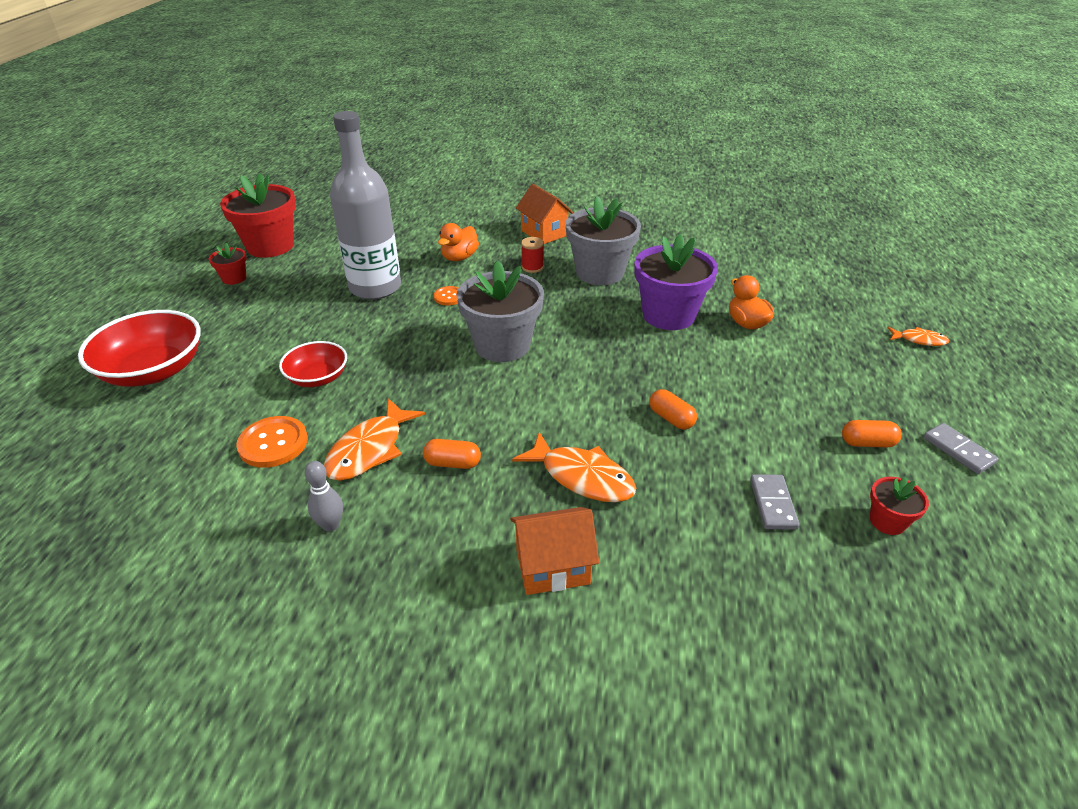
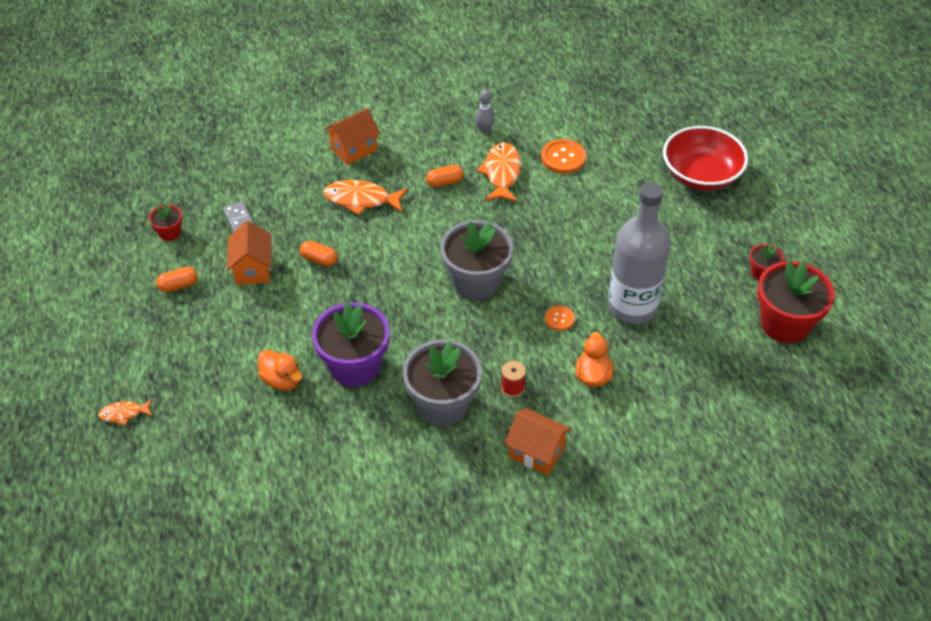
camera: 155 degrees right, 10 degrees up
(317, 377) = (585, 207): red bowl -> none
(762, 433) = (253, 269): none -> orange house
(958, 450) = (114, 301): grey domino -> none

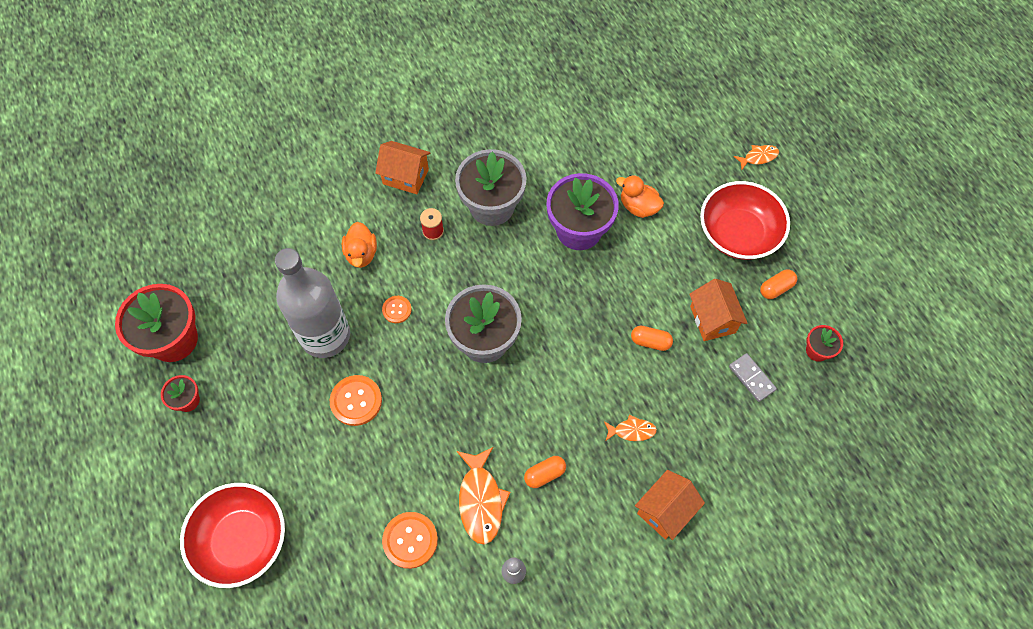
camera: 170 degrees right, 15 degrees up
(189, 339) = (738, 233): none -> red bowl
(361, 200) = (632, 430): orange fish -> orange fish, size x0.56
(603, 252) = (356, 401): none -> orange button

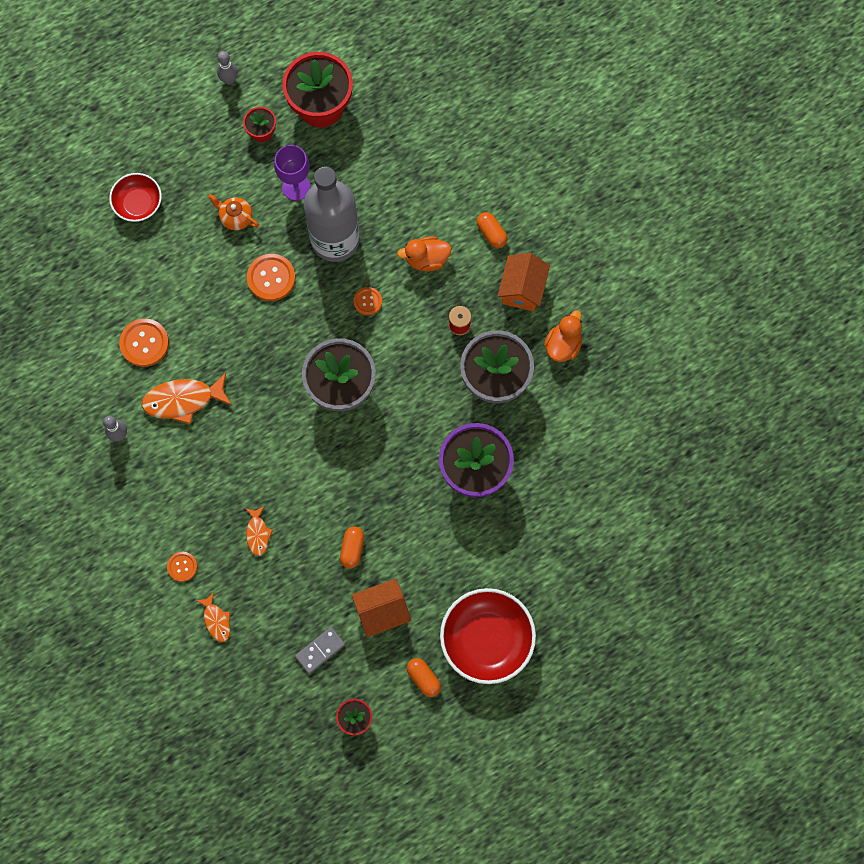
camera: 85 degrees right, 10 degrees up
(117, 431) = (229, 80): none -> grey bowling pin
(242, 540) = (138, 203): red bowl -> red bowl, size x0.59
(259, 369) = (296, 187): none -> purple goblet
(281, 433) = (236, 217): none -> orange teapot
(544, 474) = (210, 455): orange capsule -> orange capsule (491, 233)
(638, 207) = (509, 532): orange duck -> orange duck (563, 345)
(665, 510) = (182, 566): orange house -> orange button
(758, 157) = (588, 663): orange fish -> orange fish (216, 620)

